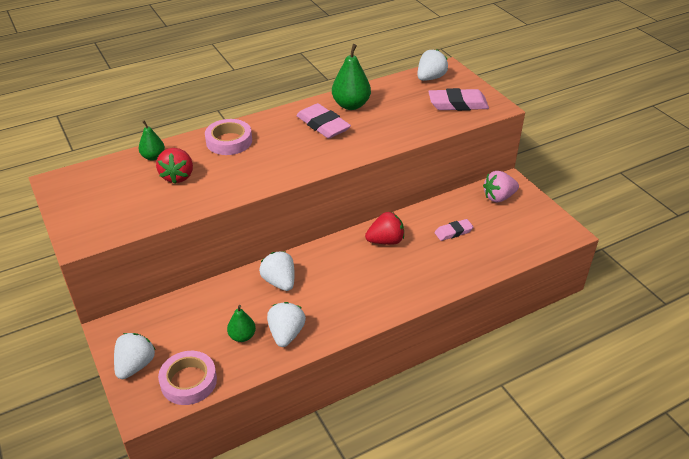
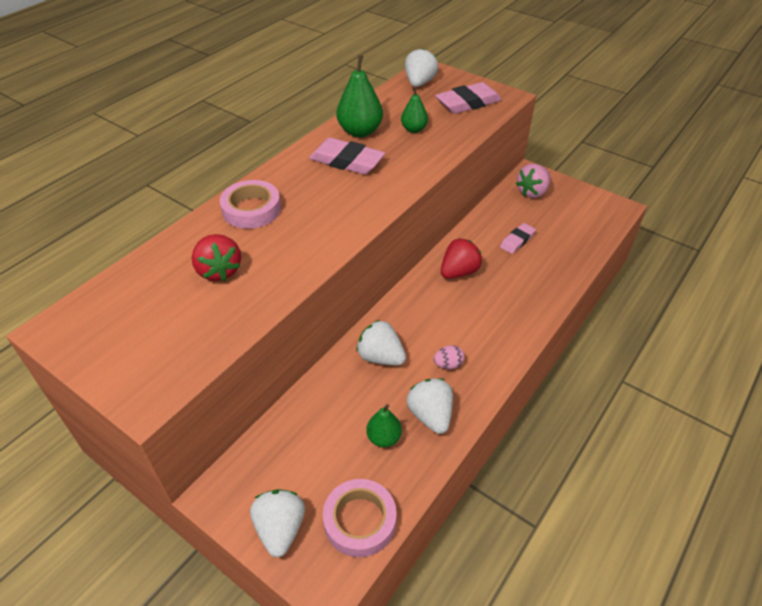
camera: 25 degrees left, 5 degrees up
(153, 157) = (169, 256): green pear -> green pear (414, 129)
(325, 304) = (448, 364): none -> pink egg

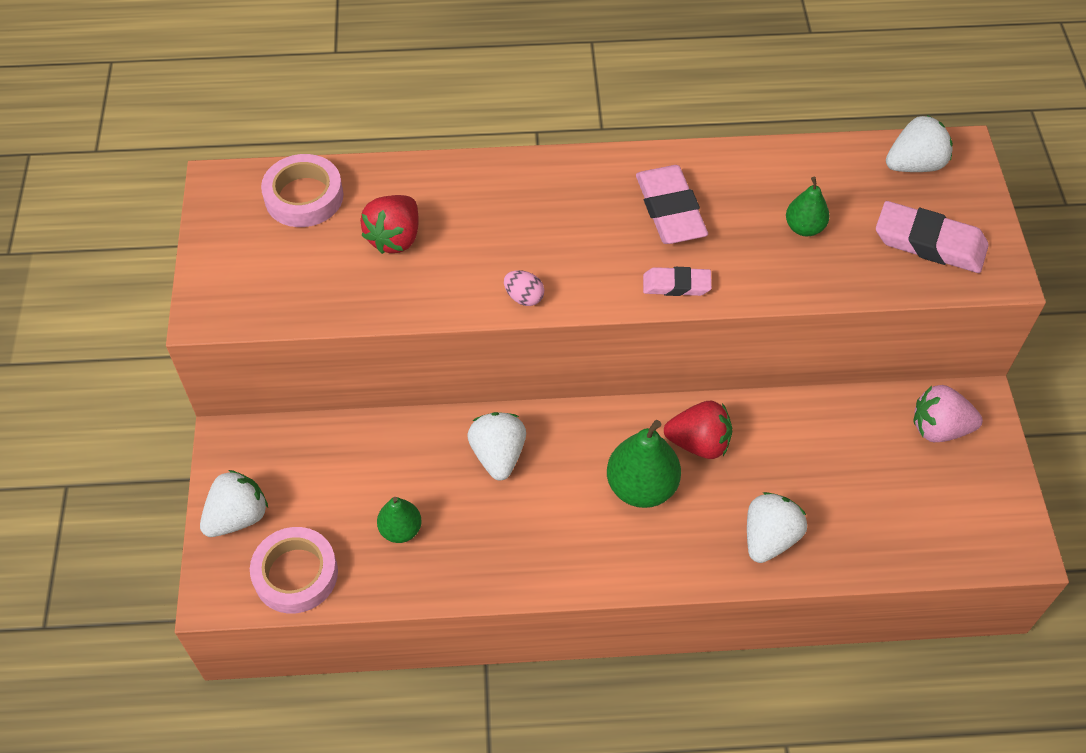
camera: 50 degrees right, 10 degrees up
(251, 209) = (504, 192): pink tape -> pink tape (304, 197)
(360, 131) = (739, 181): green pear -> green pear (641, 487)
(430, 415) = (464, 552): white strawberry -> white strawberry (769, 538)
(448, 364) = (546, 524): pink egg -> pink egg (524, 297)
(517, 241) = (820, 469): pink eraser -> pink eraser (676, 285)

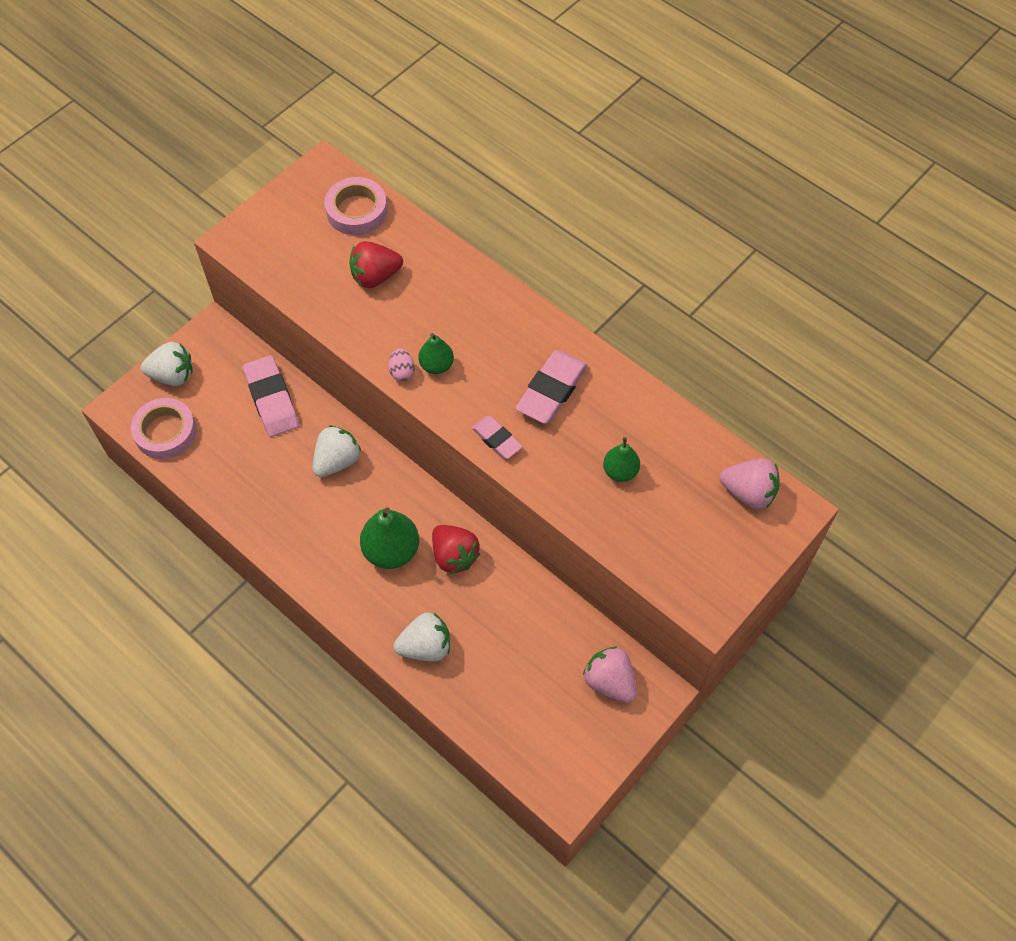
camera: 45 degrees right, 5 degrees up
(400, 530) = (240, 456): green pear -> green pear (436, 365)
(914, 165) = (748, 492): white strawberry -> pink strawberry
(929, 243) = (688, 550): pink eraser -> pink eraser (271, 399)

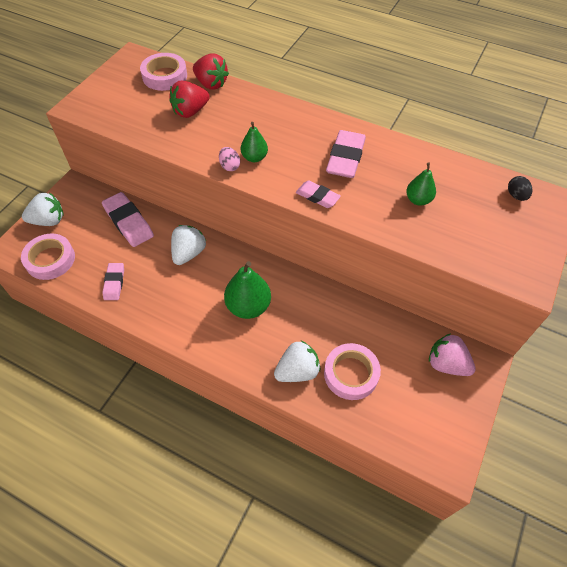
camera: 15 degrees left, 5 degrees down
(236, 482) = (114, 283): none -> pink eraser
(454, 556) = (297, 300): red strawberry -> red strawberry (211, 84)
(488, 665) = (351, 374): none -> pink tape
(748, 492) = (516, 196): pink strawberry -> black egg

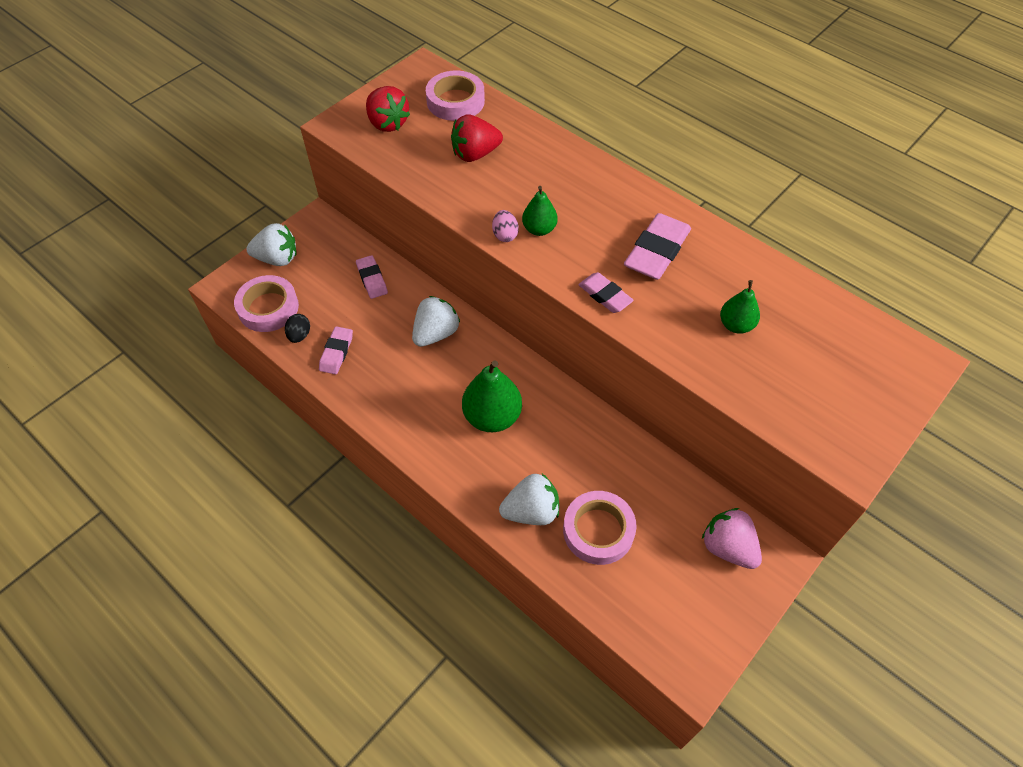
camera: 15 degrees right, 0 degrees up
(128, 222) = (372, 279): pink eraser -> pink eraser, size x0.59
(211, 84) = (511, 121): red strawberry -> red strawberry (387, 123)
(516, 196) = (873, 345): black egg -> black egg (299, 335)

